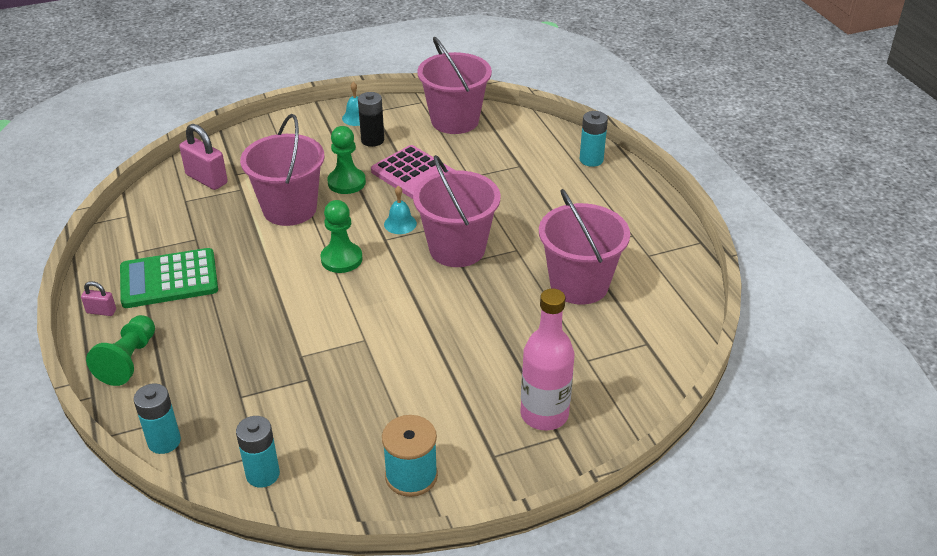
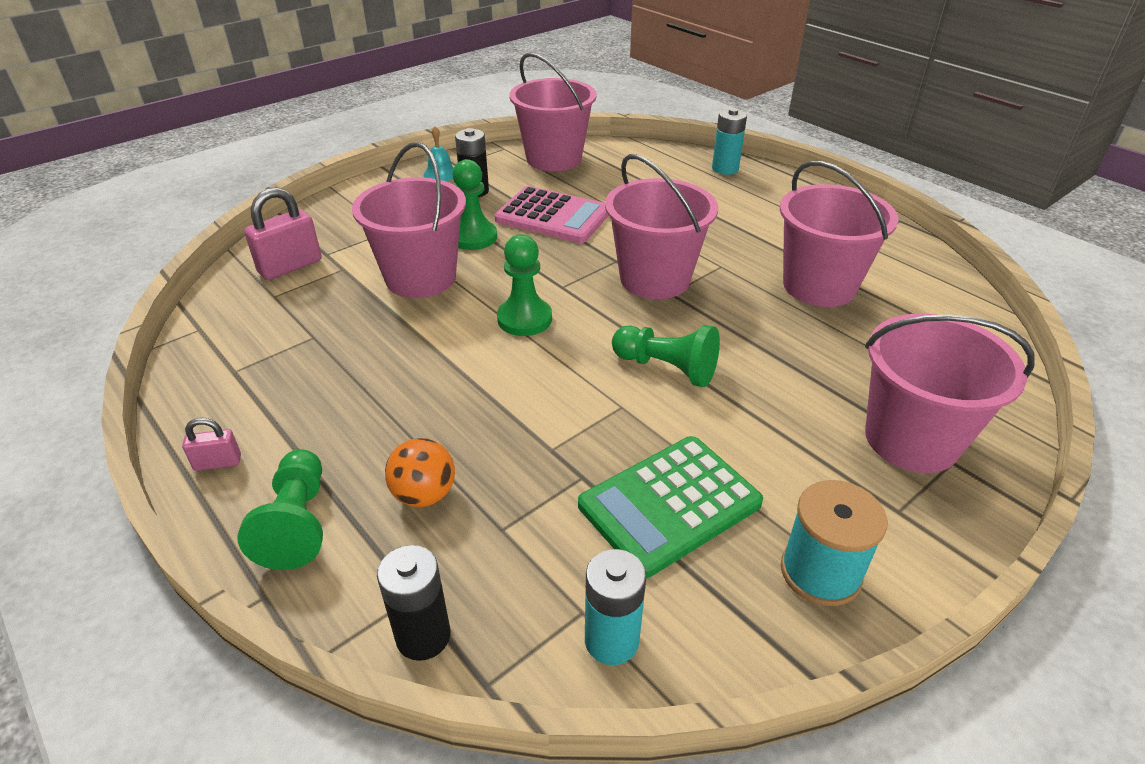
camera: 20 degrees left, 0 degrees up
(164, 441) = (423, 636): turquoise battery -> black battery
(169, 279) = (302, 395): green calculator -> green calculator (669, 504)
(206, 179) = (290, 266): pink padlock -> pink padlock turned 60 degrees counterclockwise
(207, 363) = (424, 495): none -> orange ball
(400, 224) = (568, 266): turquoise bell -> none
(414, 320) = (666, 368): none -> green pawn
(544, 414) = (911, 439): pink bottle -> pink bucket

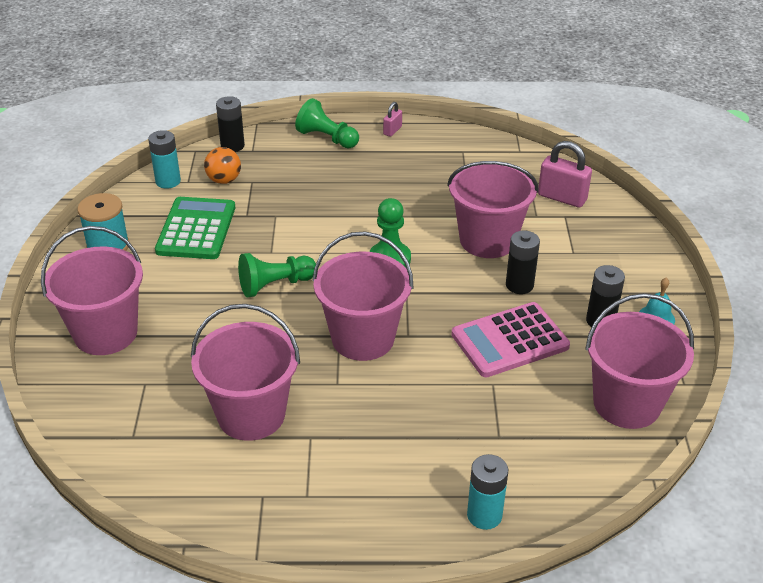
camera: 130 degrees right, 0 degrees up
(290, 266) = (562, 197): pink padlock -> pink padlock turned 60 degrees counterclockwise
(424, 495) = (298, 171): orange ball -> orange ball (224, 180)
(473, 237) = (519, 285): green pawn -> black battery

